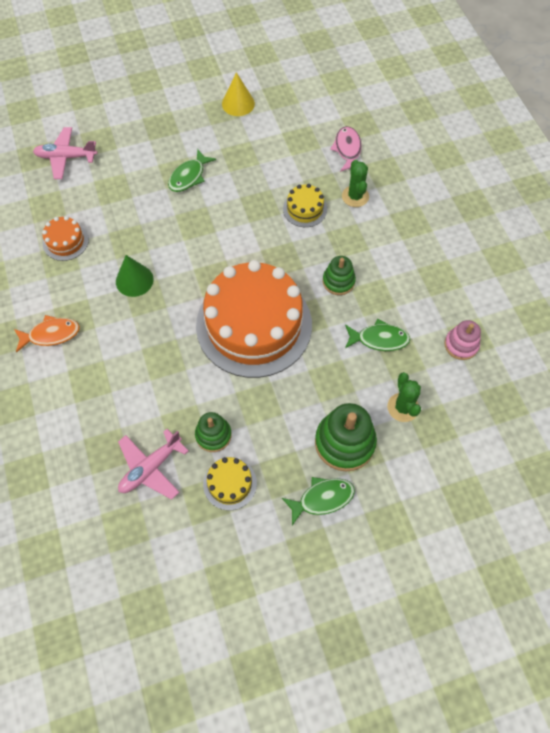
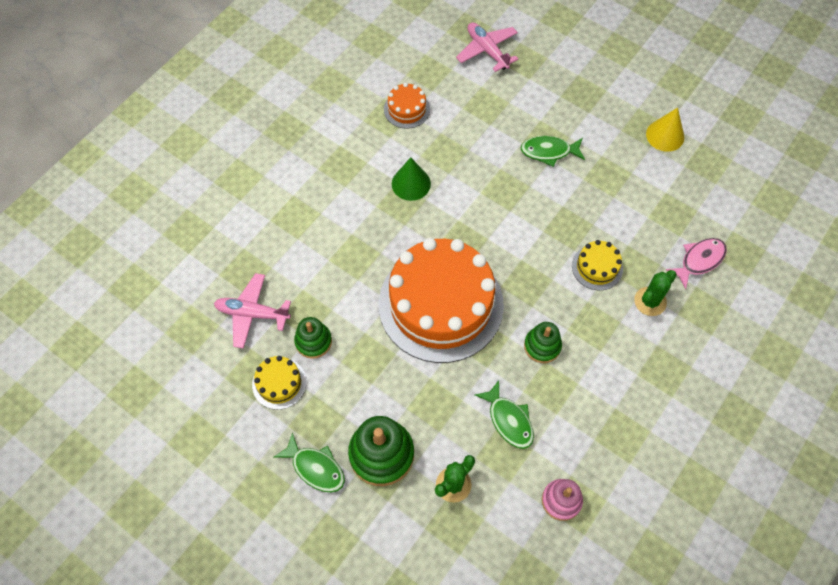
camera: 55 degrees right, 0 degrees up
(51, 334) = (315, 161): orange fish -> none

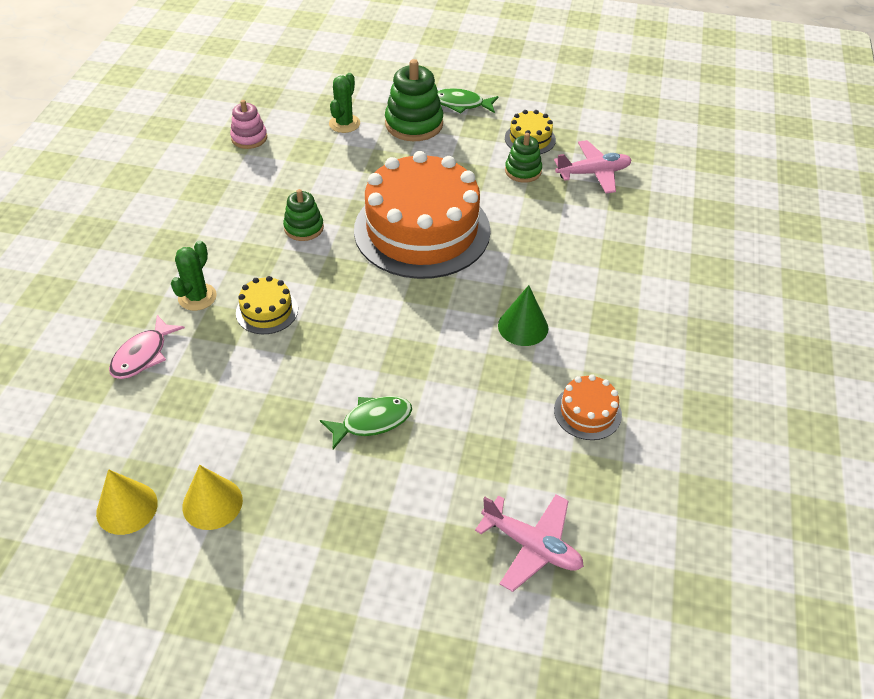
camera: 155 degrees right, 15 degrees down
(509, 420) = (314, 170): green fish -> none
(718, 151) = (127, 508): none -> yellow cone

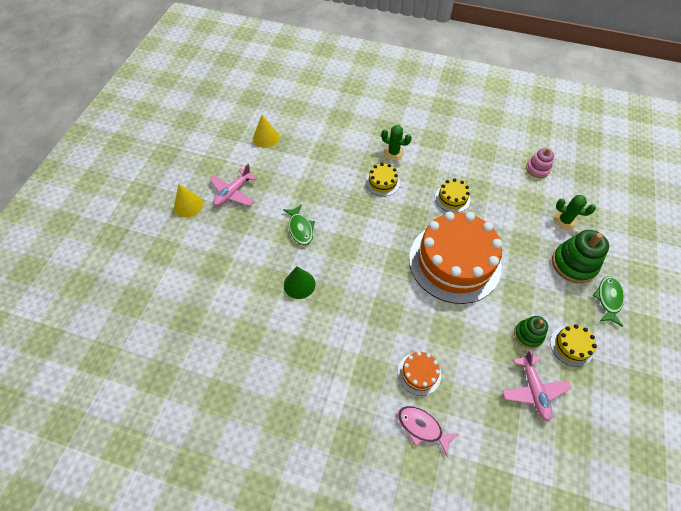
camera: 95 degrees right, 10 degrees up
(143, 355) = (353, 135): pink fish -> pink fish (422, 427)
(212, 503) = (262, 166): yellow cone -> yellow cone (188, 205)
(304, 228) = (452, 198): green stacking toy -> yellow cake
(523, 326) = (365, 313): green cone -> green cone (299, 284)
(531, 546) = (210, 296): pink plane -> pink plane (233, 193)
(587, 412) = (292, 340): orange cake -> orange cake (419, 373)

